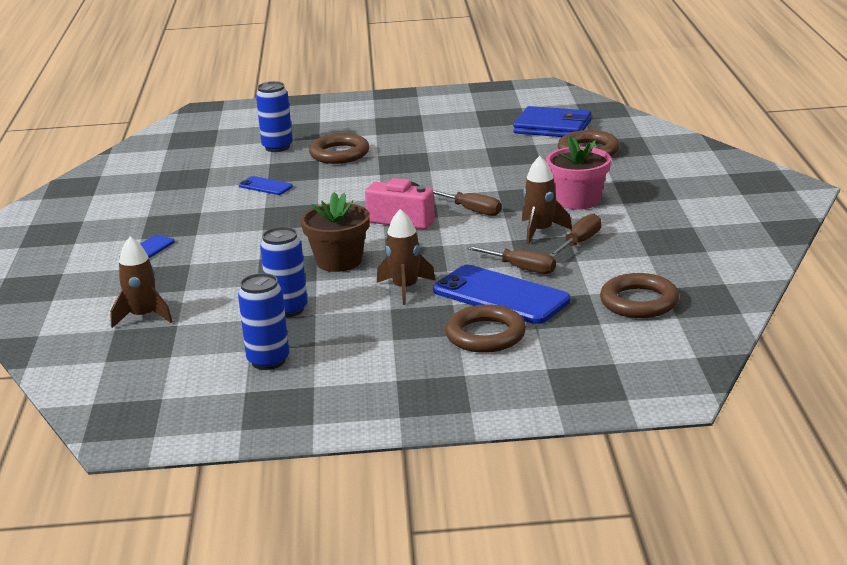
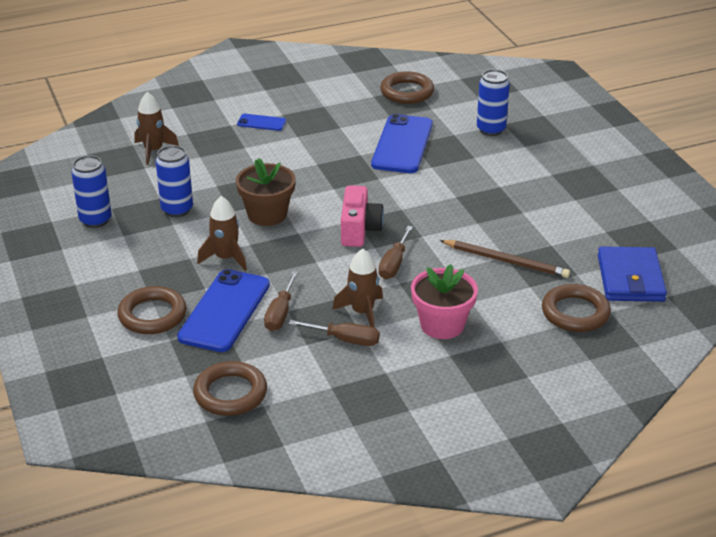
camera: 70 degrees right, 10 degrees up
(265, 186) = (402, 144): blue phone -> blue phone, size x2.08
(339, 154) = (492, 165): brown ring -> brown ring (407, 92)
(498, 166) = (506, 261): none -> brown pencil

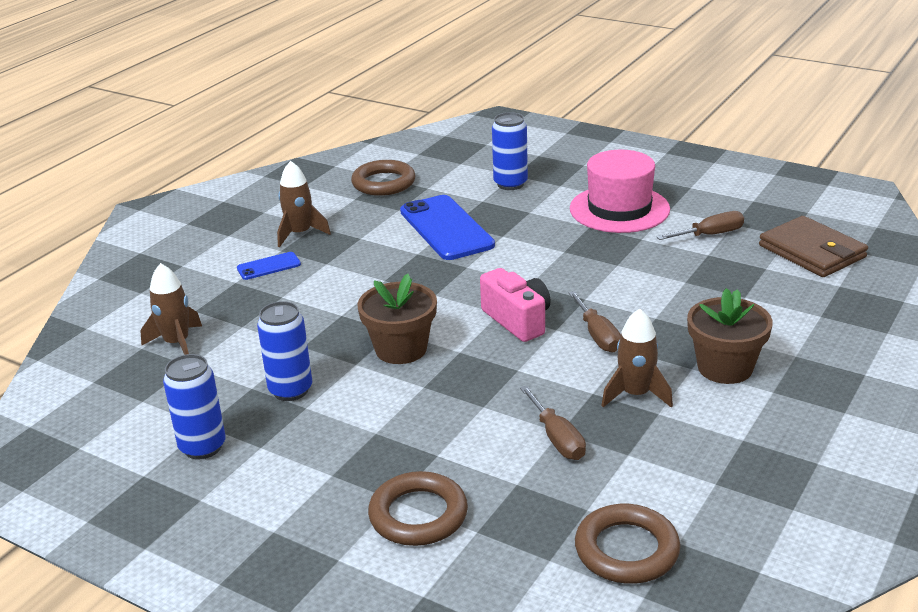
camera: 35 degrees left, 5 degrees down
(225, 311) = (494, 467): blue phone -> none
(226, 258) = (417, 413): brown rocket -> brown rocket (300, 234)
(345, 340) = (659, 429): brown screwdriver -> brown screwdriver (710, 235)
(442, 325) = (725, 368): pink flower pot -> brown flower pot
(506, 261) = (692, 285): brown pencil -> none
(539, 183) = (619, 209): none -> pink hat
(575, 313) = (815, 300): brown ring -> none
(630, 278) = (812, 251): blue wallet -> brown wallet

